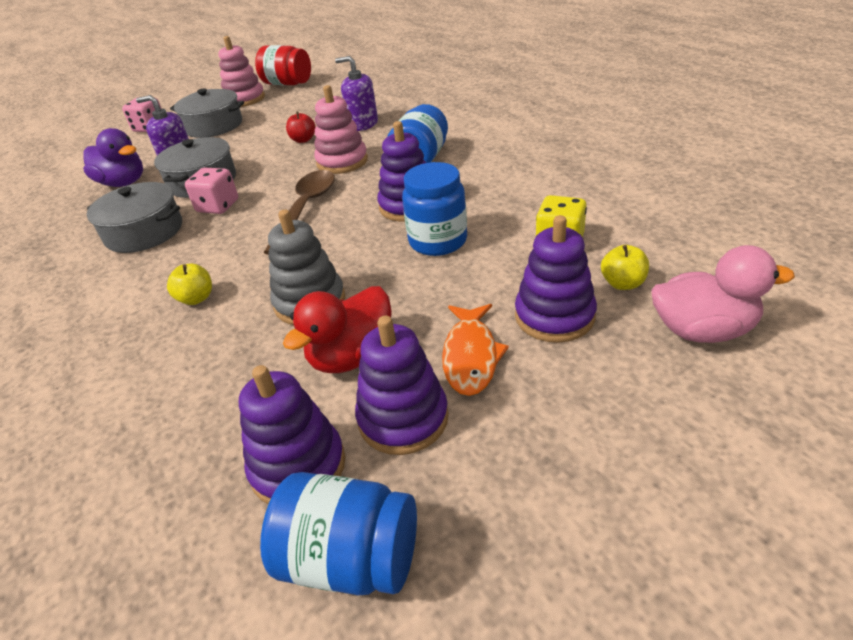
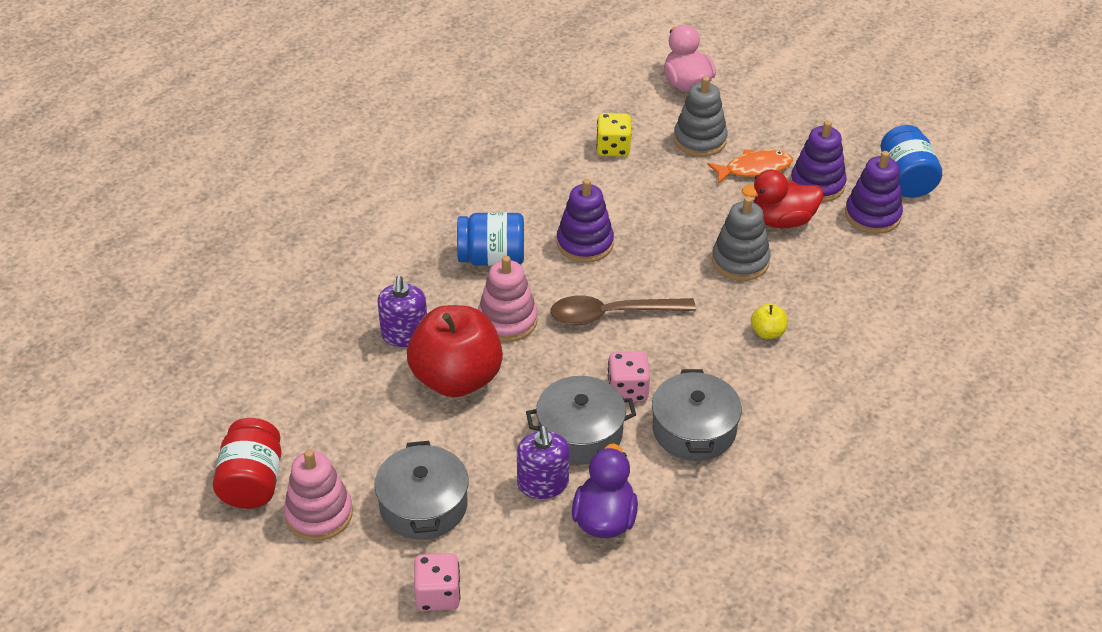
camera: 115 degrees left, 5 degrees up
(303, 140) = (456, 378): red apple -> red apple, size x2.50
(352, 356) = (781, 220): red duck -> red duck turned 150 degrees clockwise
(438, 241) = (634, 212): blue jar -> none
(554, 316) = (700, 140): purple stacking toy -> grey stacking toy
(622, 283) = (653, 115): yellow apple -> none

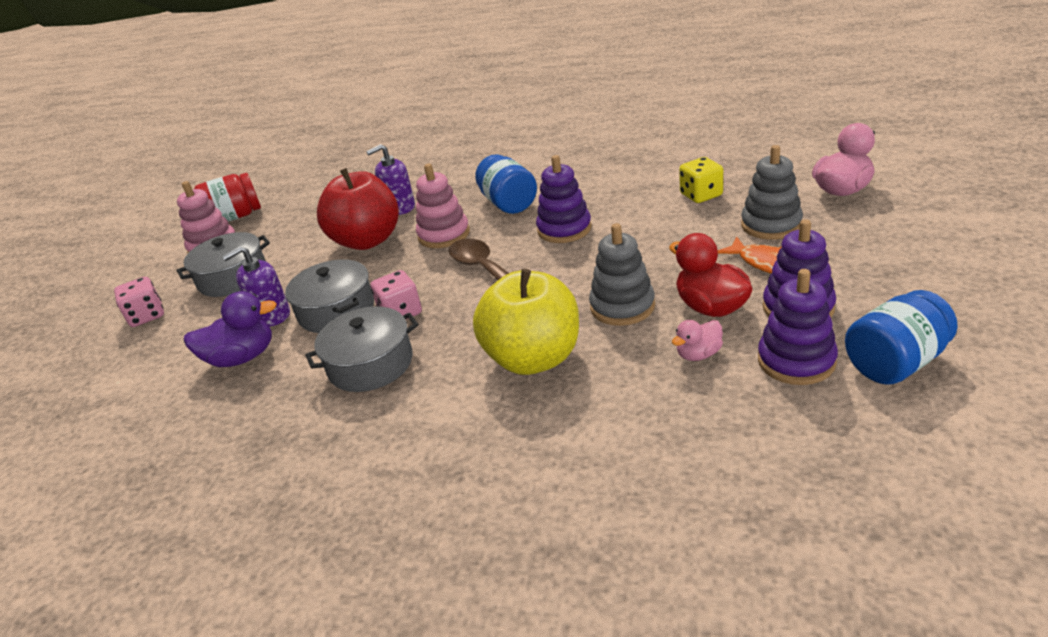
camera: 70 degrees right, 10 degrees down
(767, 332) = (533, 358): yellow apple -> yellow apple, size x2.50
(831, 252) = (698, 354): none -> pink duck

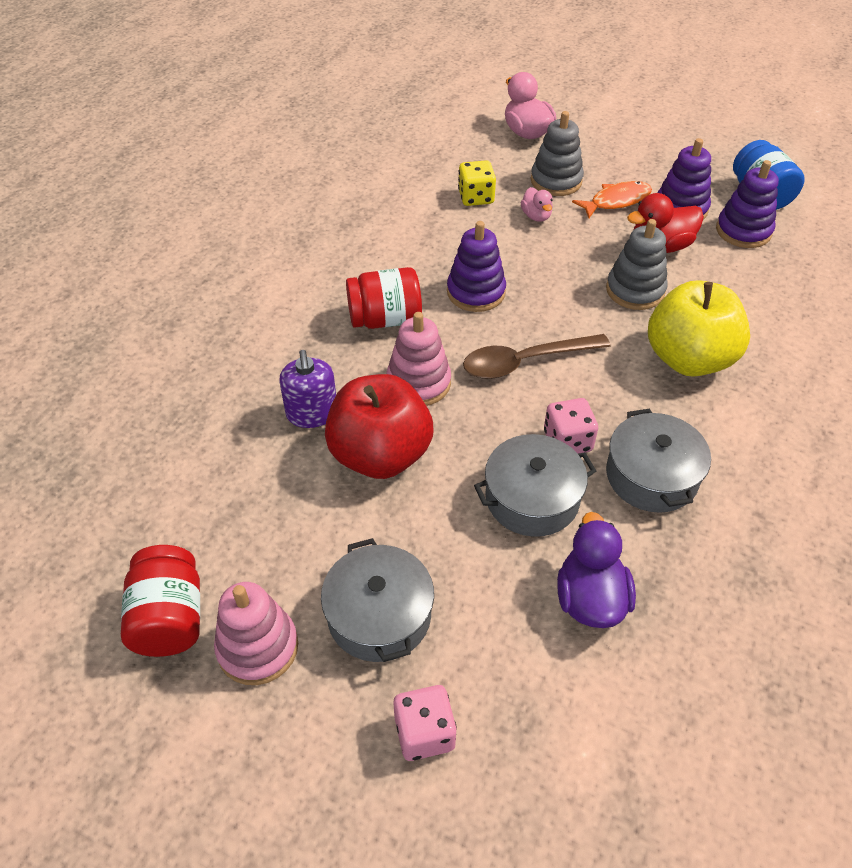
camera: 80 degrees left, 15 degrees up
(272, 315) = (508, 566): purple soap dispenser -> none
(508, 203) = (385, 319): blue jar -> red jar
(698, 354) = (719, 270): pink duck -> pink duck (536, 216)

